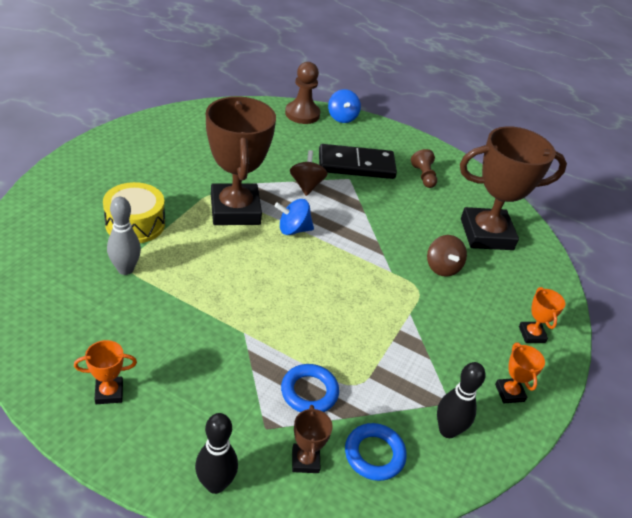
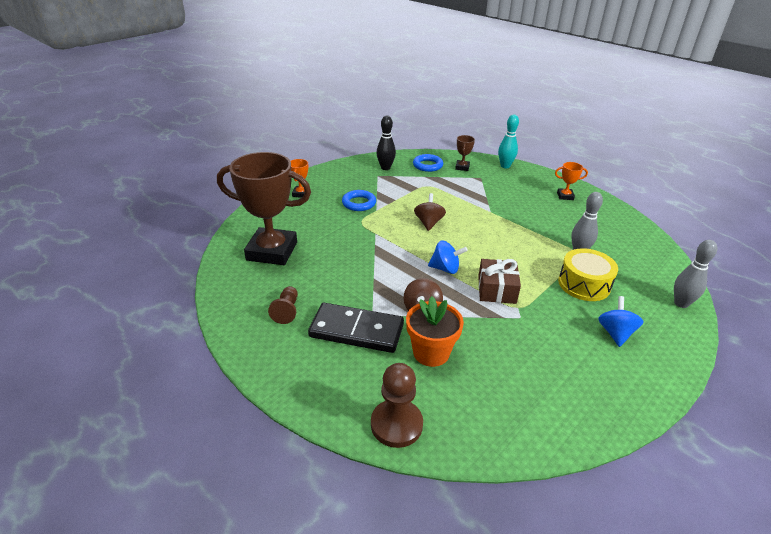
camera: 160 degrees left, 5 degrees down
(31, 210) = (681, 303): none -> grey bowling pin
(215, 484) = (505, 166): black bowling pin -> turquoise bowling pin
(235, 210) = (496, 289): brown trophy -> brown gift
(289, 153) = (431, 353): none -> orange flower pot
(309, 392) = (455, 186): blue ring -> blue ring (359, 203)
(342, 118) = (338, 413): blue spinning top -> blue spinning top (615, 333)
(442, 267) = (332, 232): brown spinning top -> brown spinning top (428, 223)
(509, 393) = (340, 175): orange trophy -> none

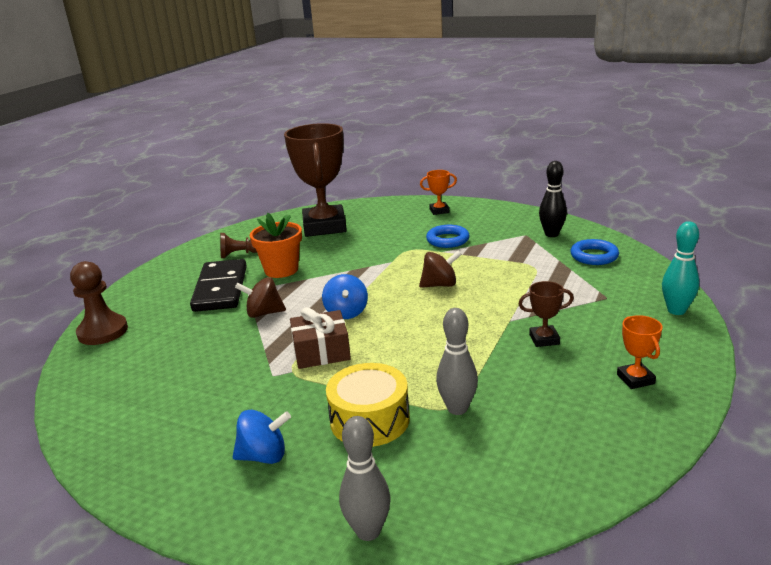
camera: 75 degrees right, 10 degrees down
(431, 353) = (197, 330): orange flower pot -> orange flower pot (281, 270)
(462, 167) = (622, 279): brown trophy -> brown trophy (544, 339)

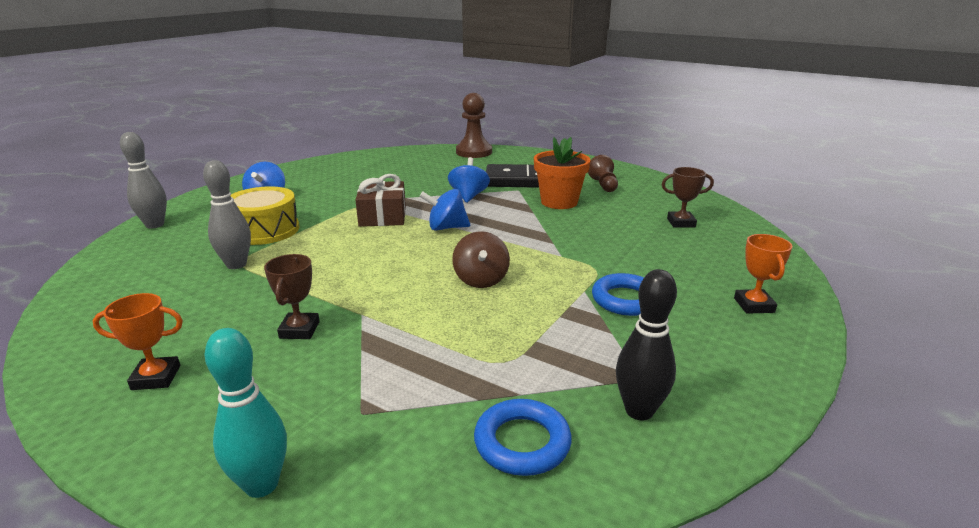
camera: 95 degrees right, 0 degrees up
(264, 313) = (468, 196): brown spinning top -> blue spinning top
(324, 226) = (681, 223): brown trophy -> brown trophy, size x0.42

